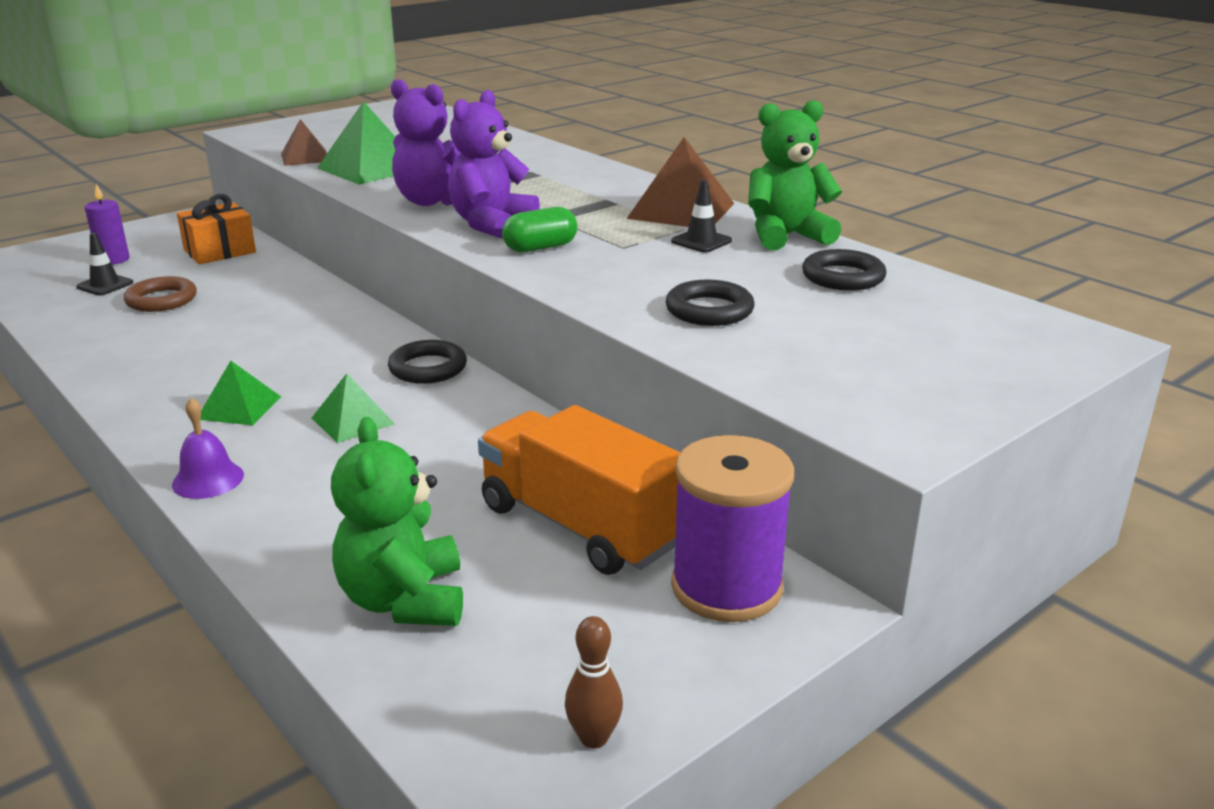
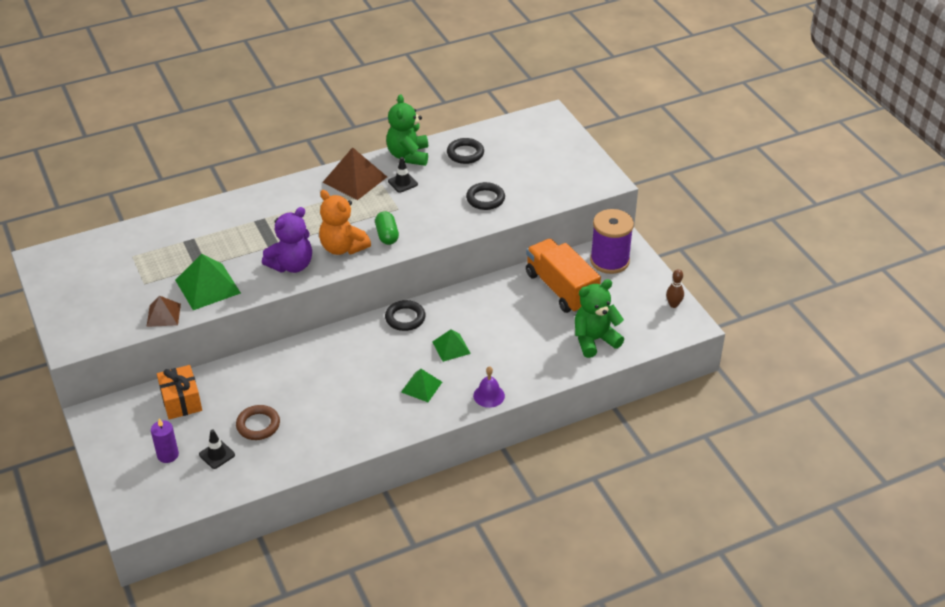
camera: 75 degrees left, 15 degrees up
(404, 600) = (594, 340): green teddy bear -> green teddy bear turned 150 degrees clockwise
(491, 224) = (343, 247): purple teddy bear -> orange teddy bear
(580, 525) = (561, 289): orange truck -> orange truck turned 90 degrees clockwise

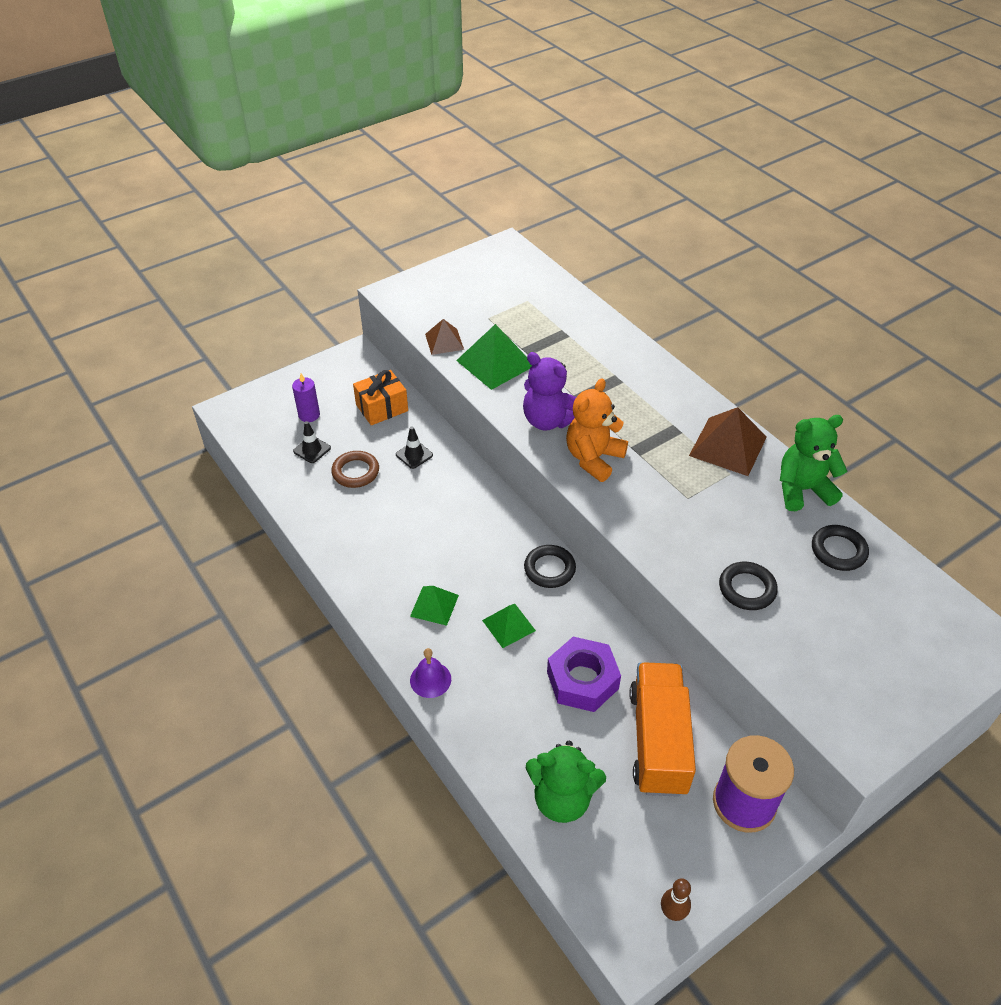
camera: 80 degrees right, 5 degrees up
(387, 235) = (630, 495): green capsule -> none
(402, 183) = (742, 493): black traffic cone -> black traffic cone (414, 455)
(507, 316) = (582, 680): none -> purple nut
(561, 289) = (658, 741): orange truck -> orange truck turned 45 degrees counterclockwise
(594, 340) = (562, 798): green teddy bear -> green teddy bear turned 135 degrees clockwise

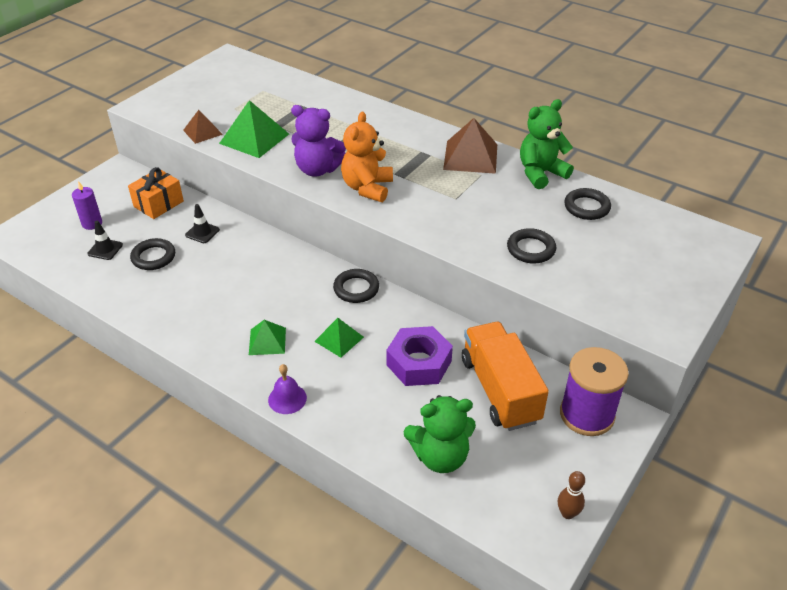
camera: 20 degrees left, 5 degrees down
(355, 472) = (153, 257): brown ring -> black ring

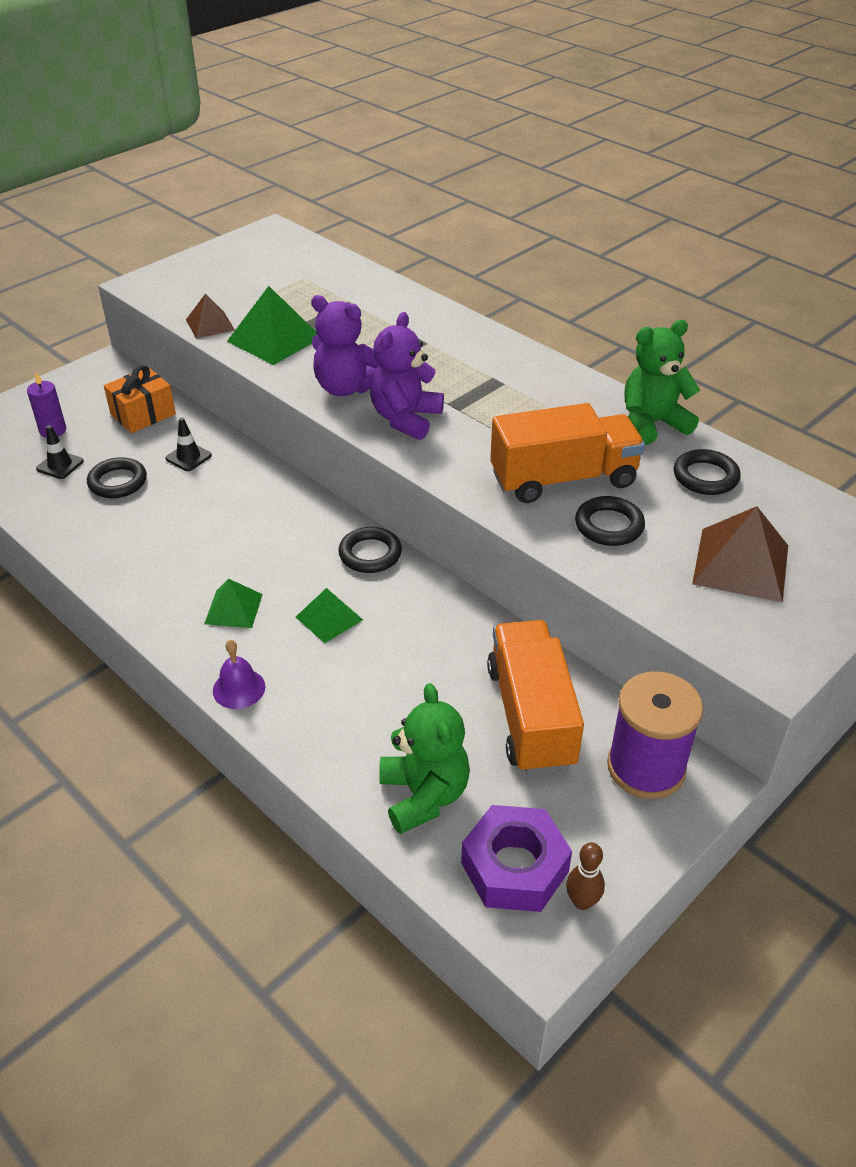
camera: 10 degrees right, 0 degrees up
(367, 188) = (405, 419): orange teddy bear -> purple teddy bear
(419, 363) = (428, 664): purple nut -> purple nut (515, 867)
(440, 456) = (424, 795): green teddy bear -> green teddy bear turned 105 degrees counterclockwise
(470, 157) = (559, 391): brown pyramid -> brown pyramid (741, 564)
(490, 220) = (563, 479): none -> orange truck

